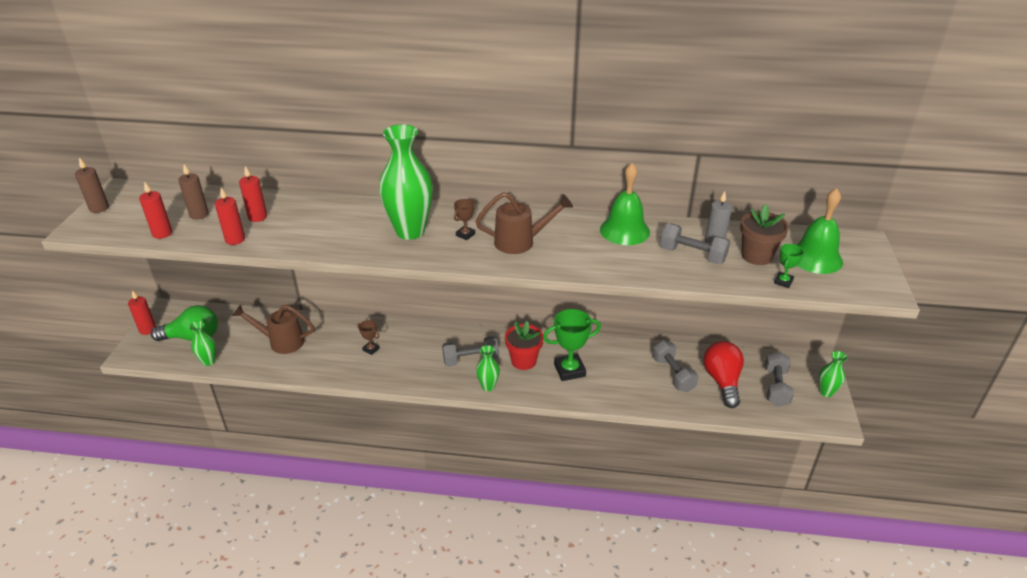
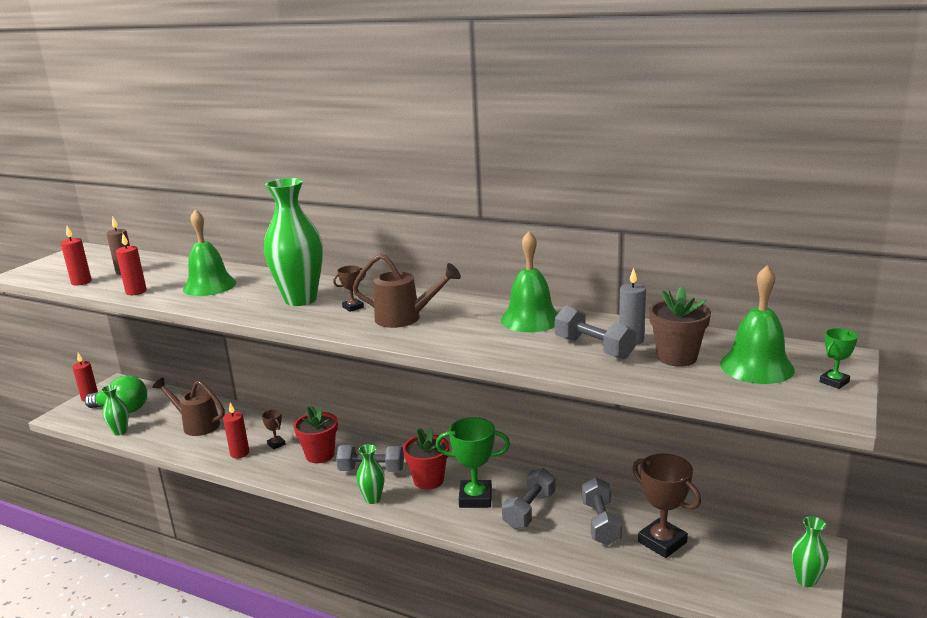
camera: 20 degrees right, 15 degrees down
(99, 208) = (52, 261): brown candle -> none
(257, 217) = (173, 277): red candle -> red candle (239, 453)
(306, 224) = (209, 286): none -> green bell
(417, 353) = (320, 455): none -> red flower pot
(722, 381) = (662, 542): red light bulb -> brown trophy
(776, 387) = (734, 561): grey dumbbell -> grey dumbbell (529, 510)
(783, 282) = (693, 385): green trophy -> green trophy (834, 382)

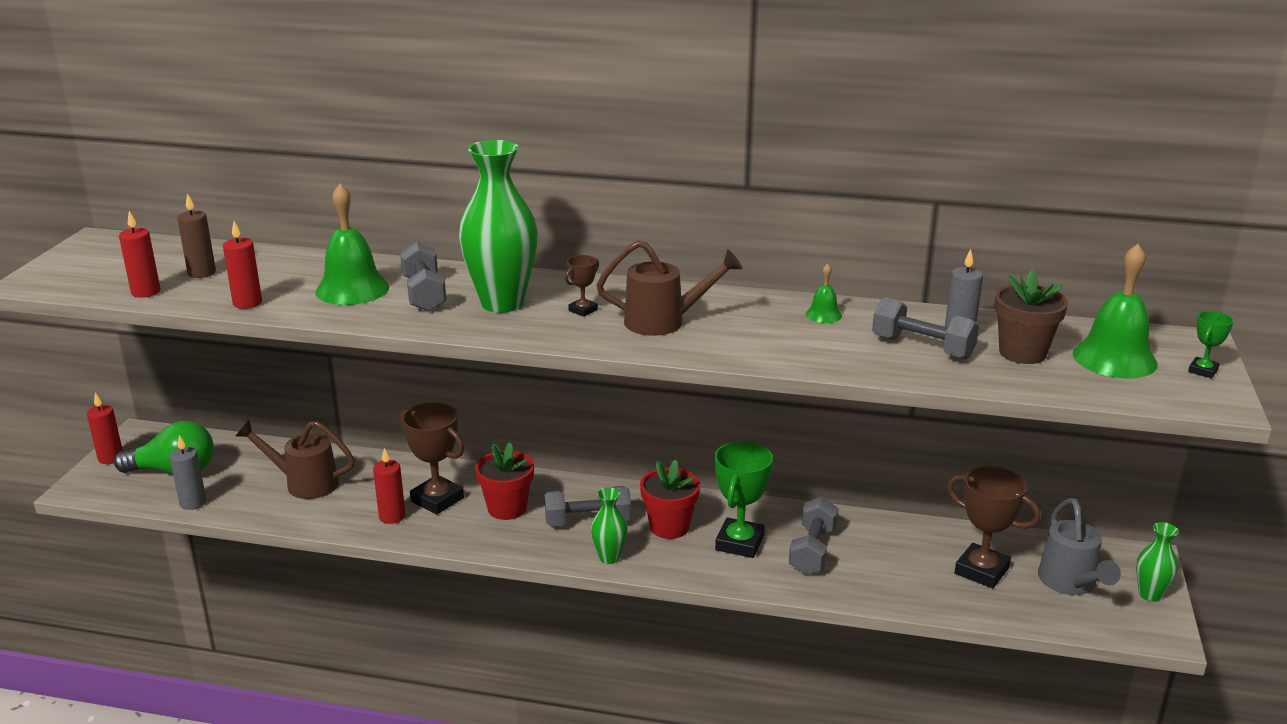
camera: 15 degrees left, 5 degrees up
(120, 432) = (193, 503): green vase -> grey candle
(276, 444) = (437, 499): brown trophy -> brown trophy, size x2.03
(475, 498) = (739, 543): green trophy -> green trophy turned 60 degrees counterclockwise
(530, 319) = (823, 314): green bell -> green bell, size x0.48
(600, 523) = (903, 557): grey dumbbell -> grey dumbbell (424, 294)
(736, 562) = (1070, 583): none -> grey watering can

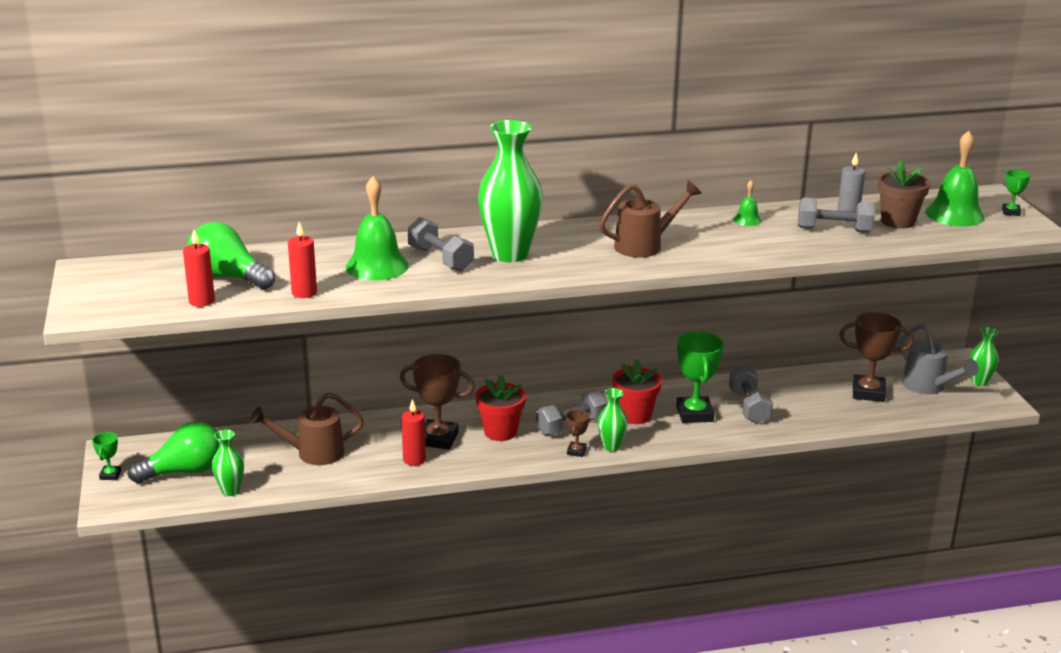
camera: 25 degrees left, 0 degrees up
(111, 458) = (110, 475): red candle -> green trophy
(193, 503) = (230, 491): grey candle -> green vase
(202, 273) = (229, 277): brown candle -> green light bulb
(583, 310) = (577, 248): brown trophy -> brown trophy (576, 451)

